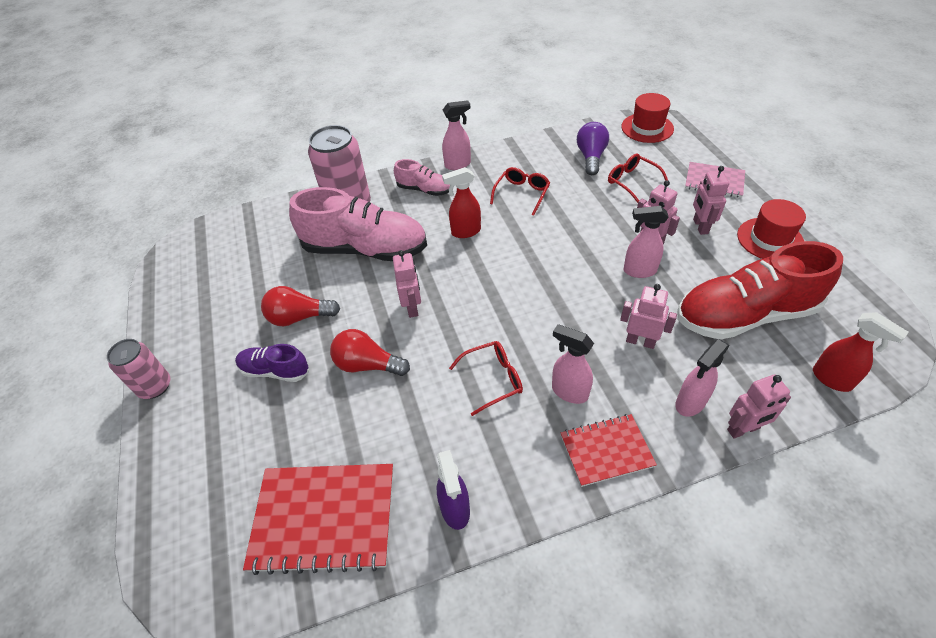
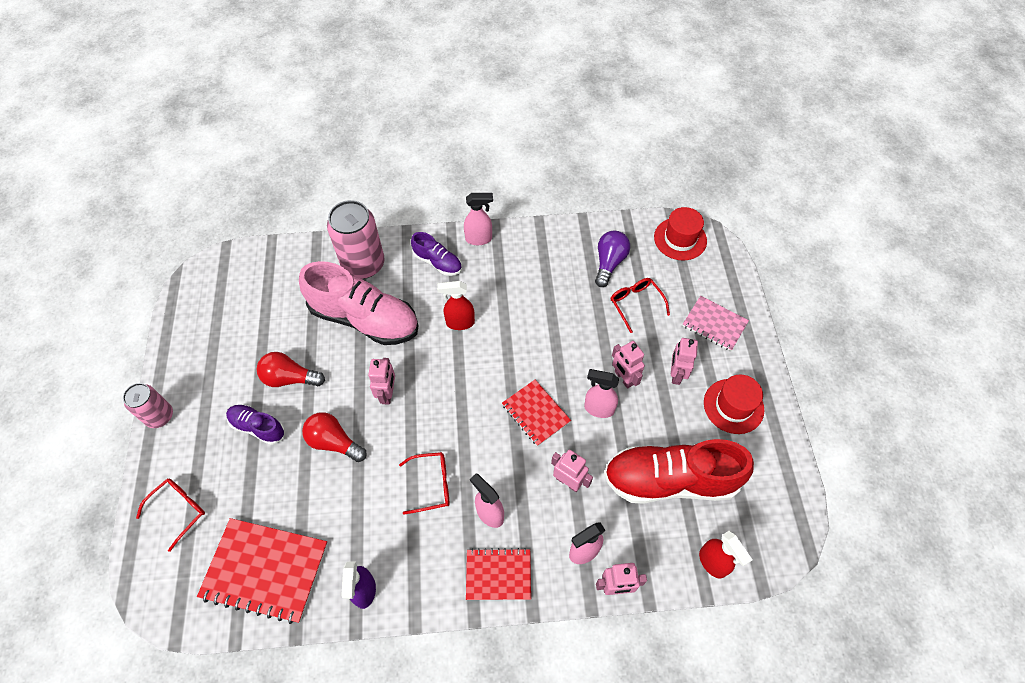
camera: 10 degrees right, 10 degrees up
(424, 190) = (438, 262): pink shoe -> purple shoe
(521, 194) = (526, 292): red glasses -> red glasses (178, 511)
(577, 289) = (536, 413): none -> red notebook

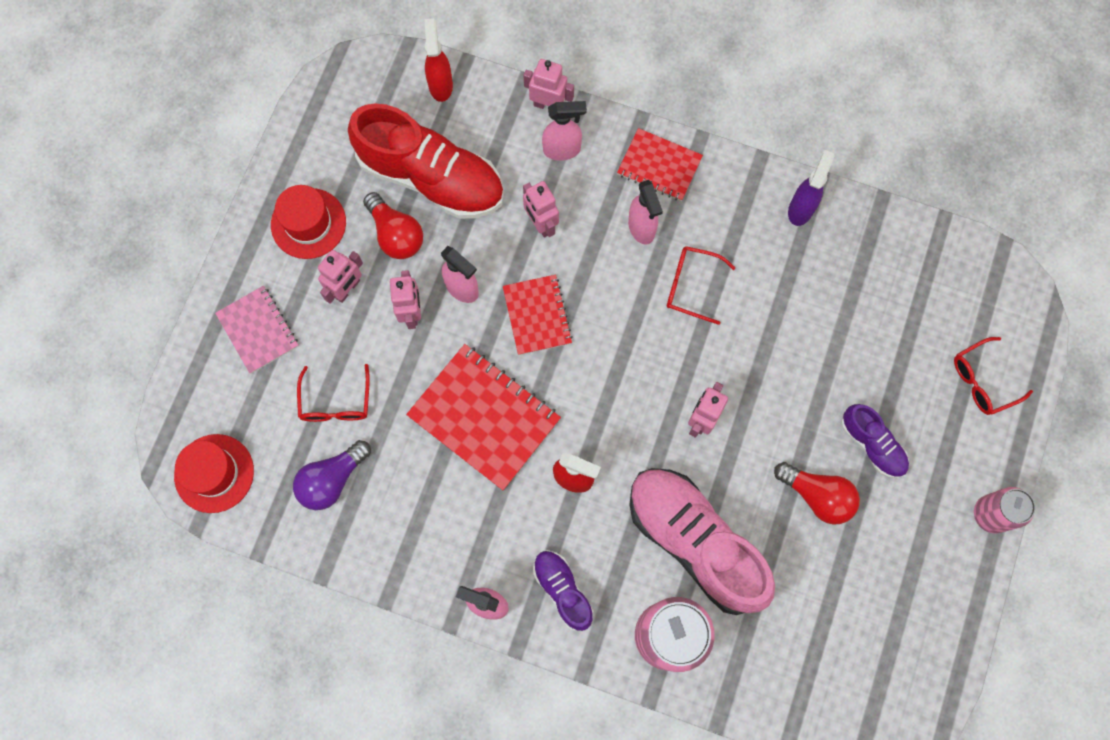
camera: 155 degrees left, 15 degrees up
(265, 570) = (899, 273): red notebook -> red notebook (484, 417)
(334, 442) = (786, 385): red light bulb -> red light bulb (396, 234)

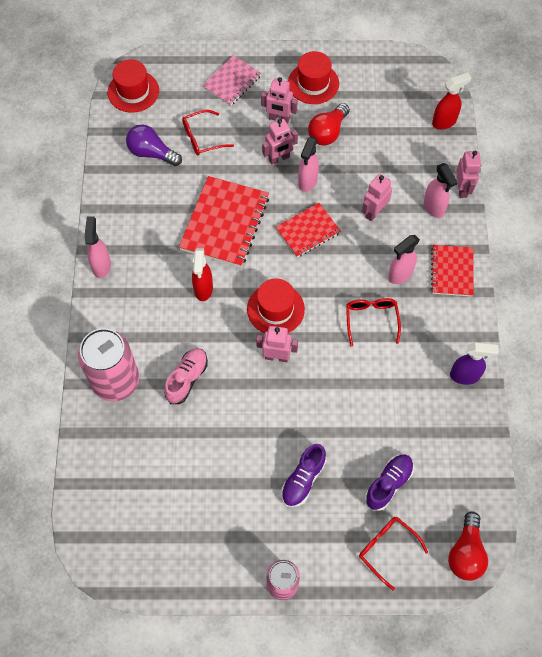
camera: 70 degrees right, 10 degrees down
(431, 178) = (376, 139): red shoe -> none
(562, 590) = (125, 306): purple shoe -> purple shoe (388, 484)
(635, 396) = (275, 309): none -> red hat
(694, 541) = (187, 379): pink shoe -> pink shoe, size x0.50
(817, 495) = (250, 451): red light bulb -> red light bulb (466, 553)

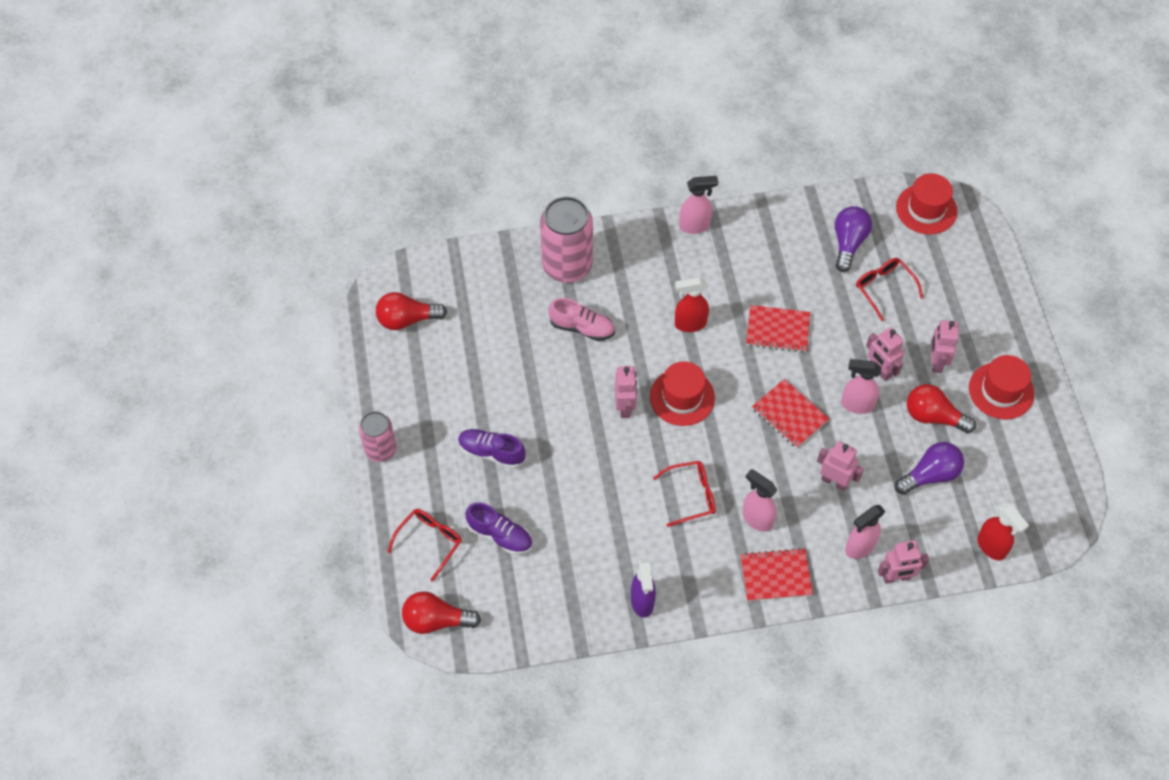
camera: 80 degrees right, 5 degrees down
(140, 540) = (407, 319): none -> red light bulb
(225, 223) = (777, 330): red notebook -> red notebook, size x0.61
(232, 82) = (973, 304): pink notebook -> none
(378, 146) = (930, 475): none -> purple light bulb

